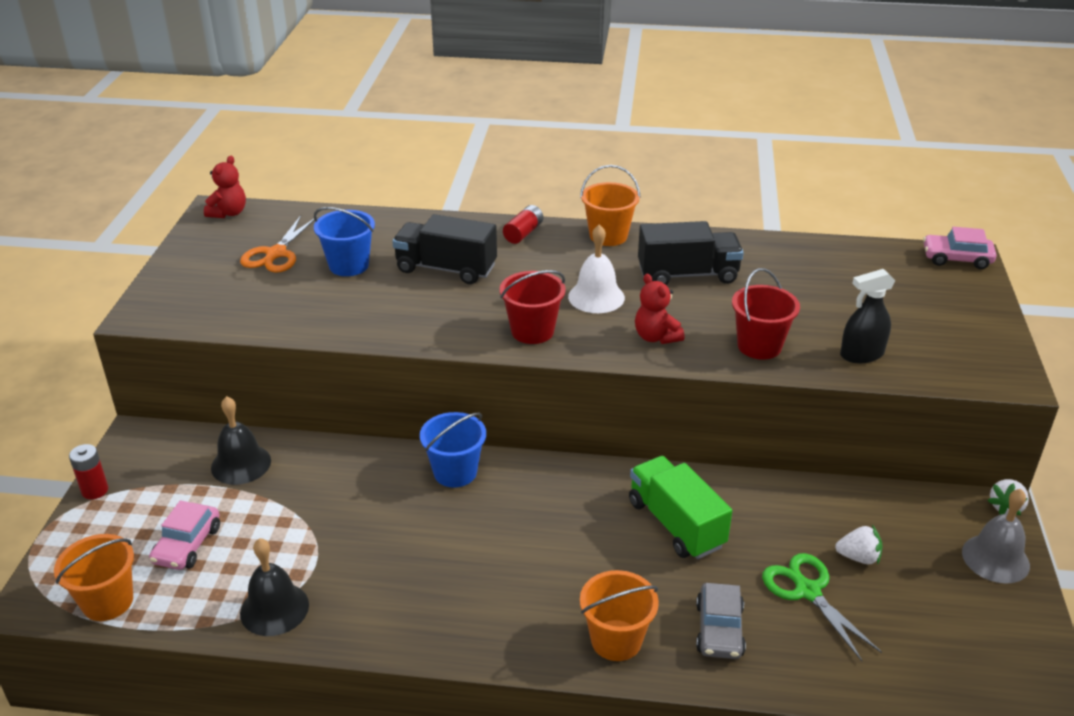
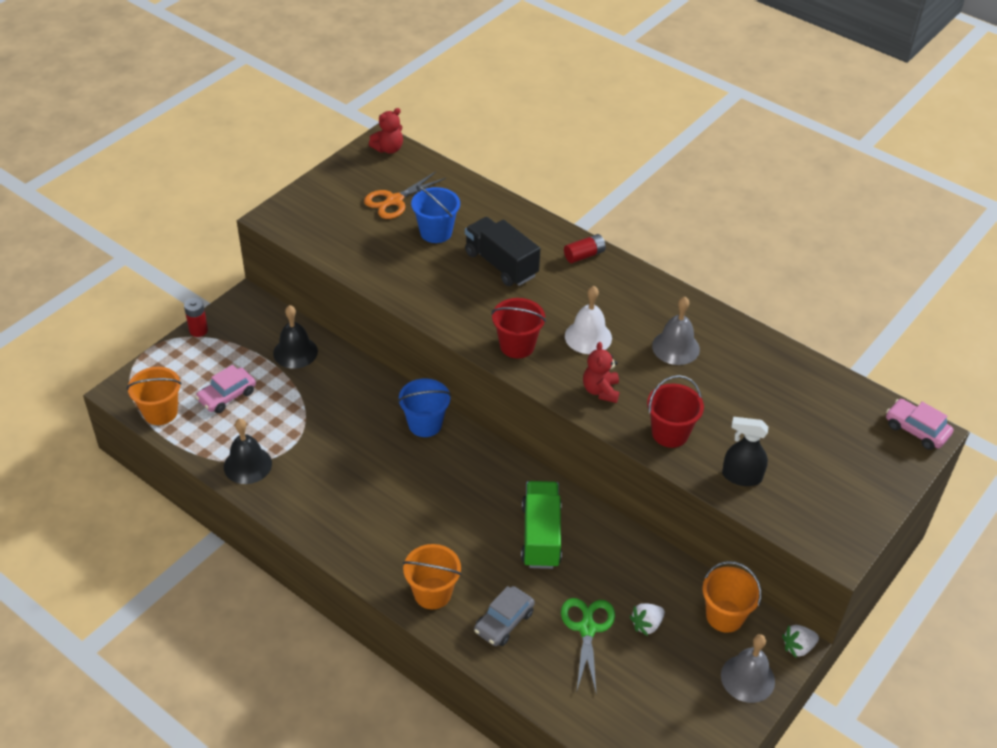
camera: 30 degrees right, 10 degrees up
(608, 236) = (647, 285): orange bucket -> orange bucket (724, 616)
(687, 274) = (675, 347): black truck -> grey bell
(858, 557) = (646, 625): white strawberry -> white strawberry turned 105 degrees clockwise

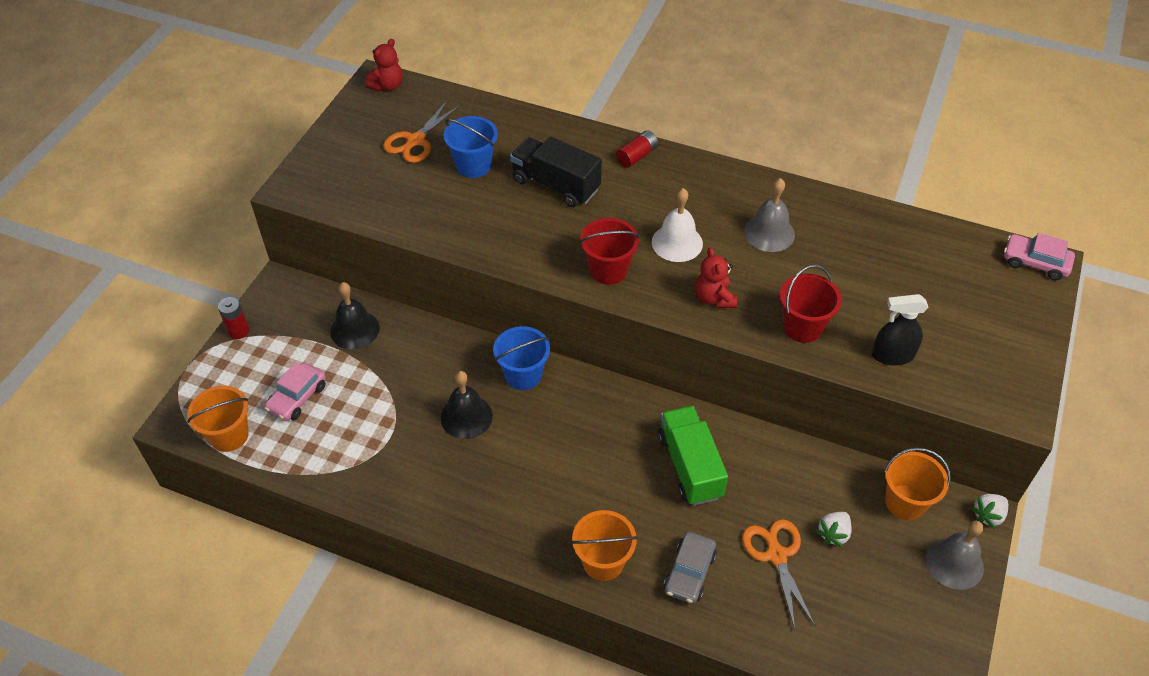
camera: 15 degrees left, 5 degrees up
(247, 465) = (349, 470): black bell -> black bell (466, 417)
(587, 629) = (776, 555): green scissors -> orange scissors

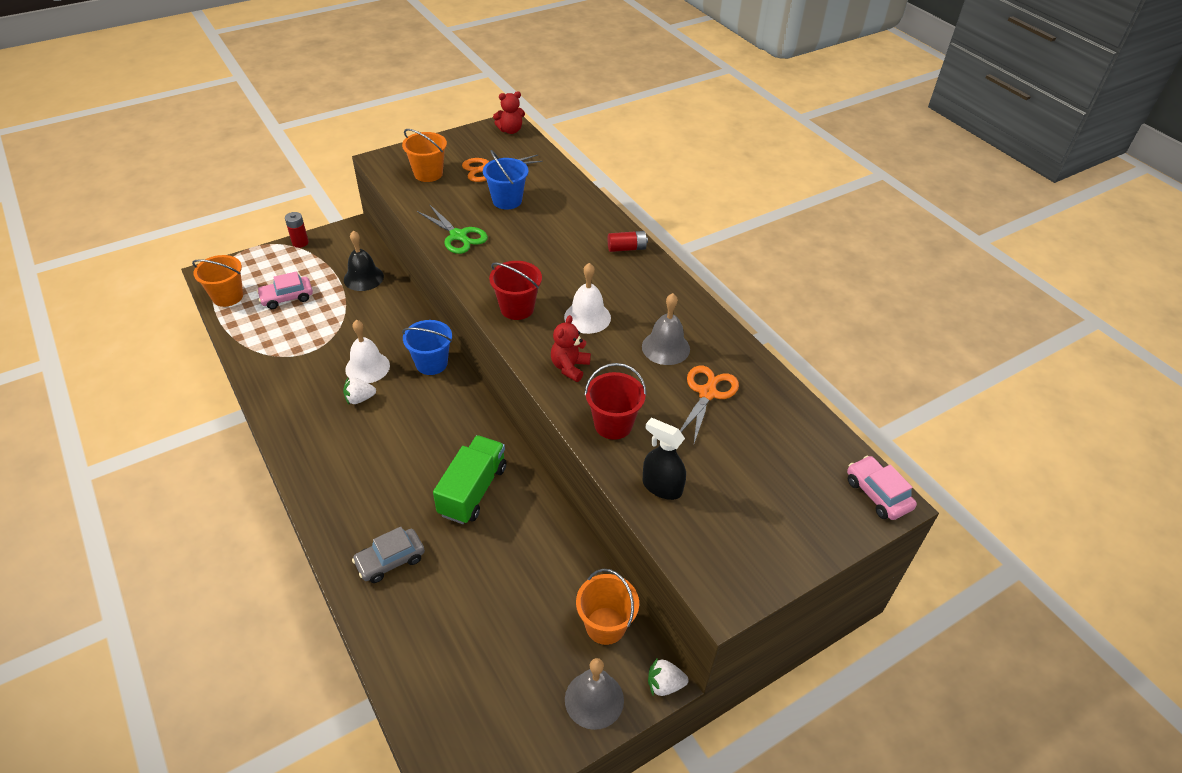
camera: 35 degrees right, 5 degrees down
(466, 417) = (367, 367): black bell -> white bell
(470, 228) = (458, 236): none -> green scissors
(555, 185) = (546, 238): black truck -> none
(603, 562) = (344, 513): orange bucket -> orange bucket (428, 173)
(776, 555) = (463, 593): orange scissors -> orange scissors (707, 393)
(833, 534) = (522, 608): white strawberry -> white strawberry (359, 399)

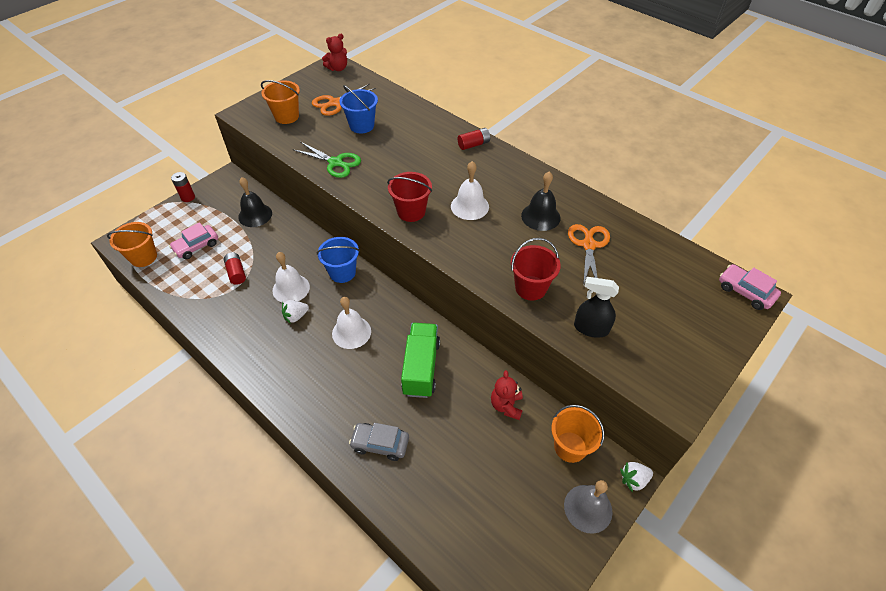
camera: 15 degrees left, 5 degrees up
(316, 336) = (236, 273): none -> red battery
(390, 560) = (380, 444): grey car -> grey car turned 60 degrees clockwise
(412, 431) = (351, 332): none -> white bell
(569, 367) = (475, 250): red teddy bear -> red teddy bear (506, 406)
(665, 347) = (540, 216): grey bell -> black bell

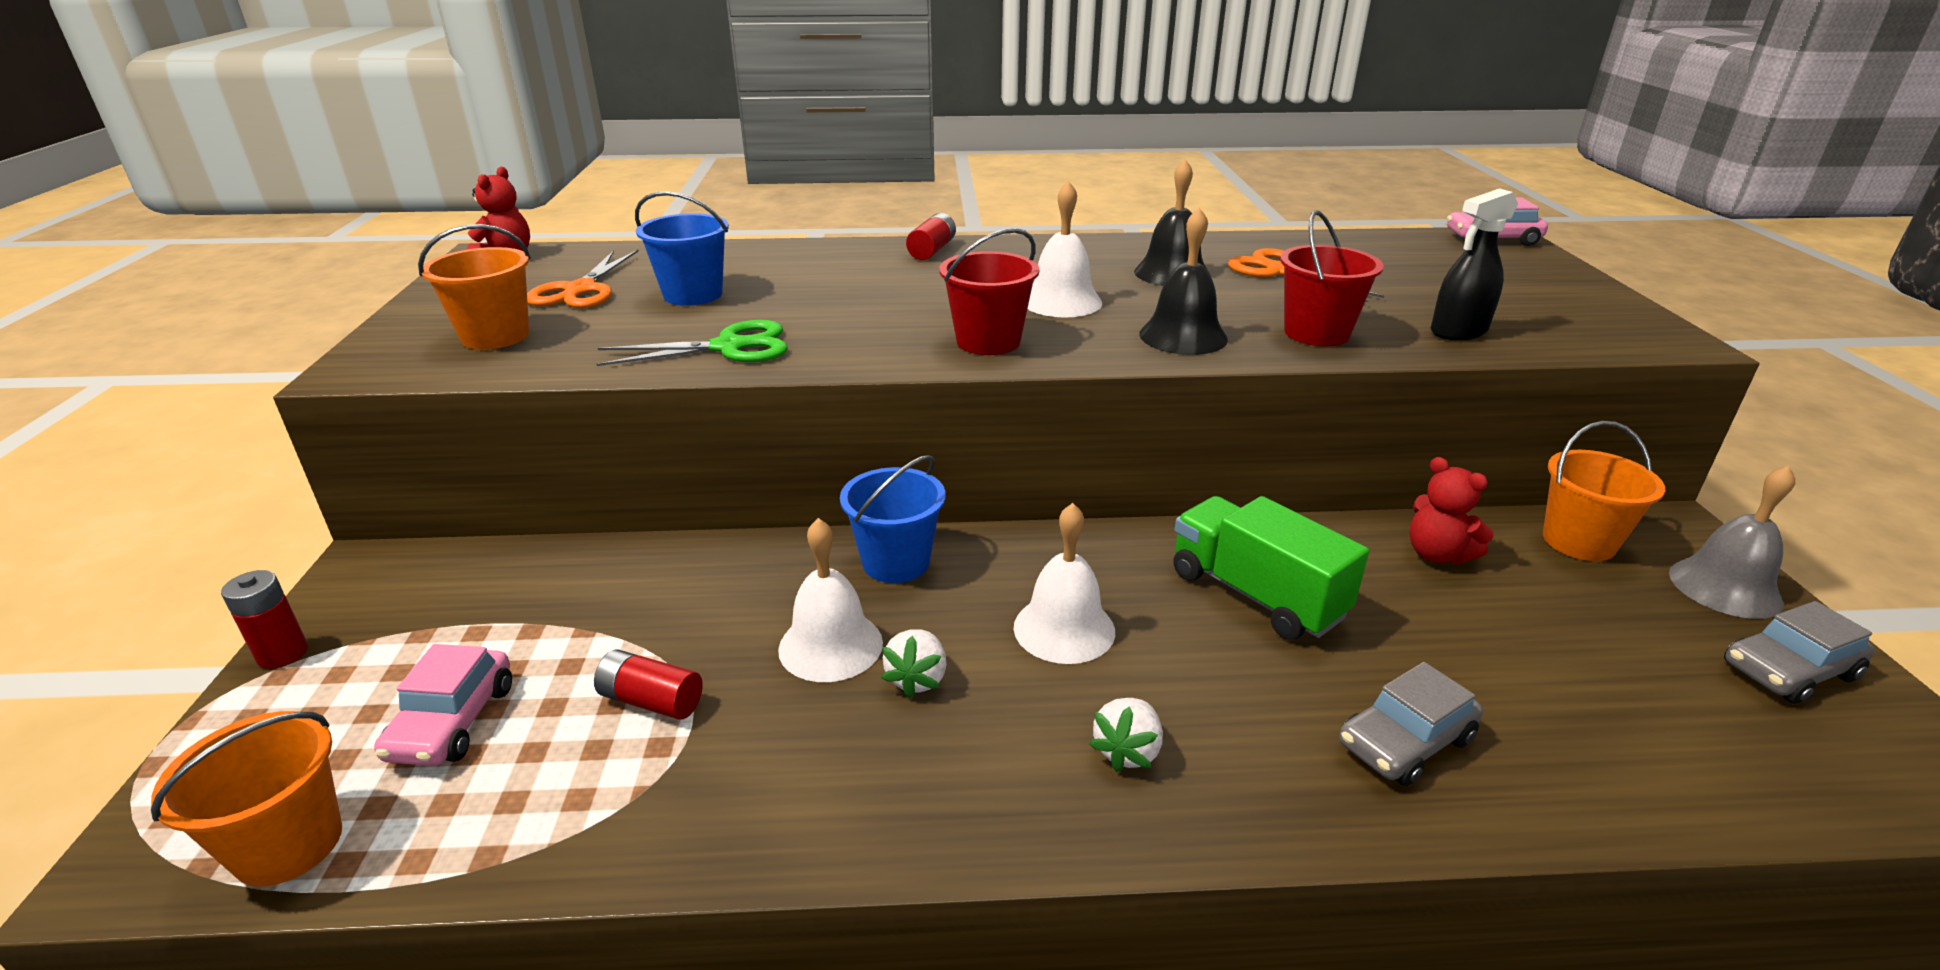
camera: 45 degrees left, 20 degrees down
(255, 215) = (545, 587): black bell -> black bell (1183, 336)
(541, 545) = (1788, 671): none -> grey car
(633, 480) = (1686, 523): white strawberry -> white strawberry (1127, 751)

